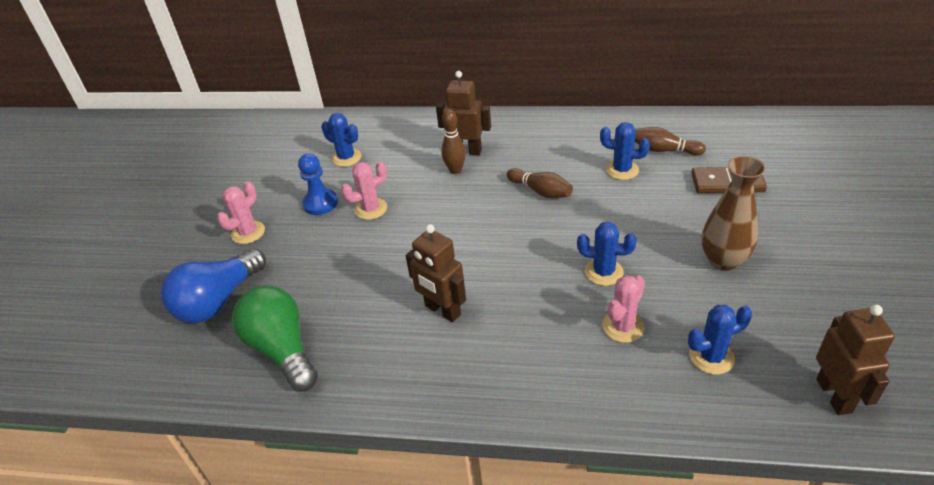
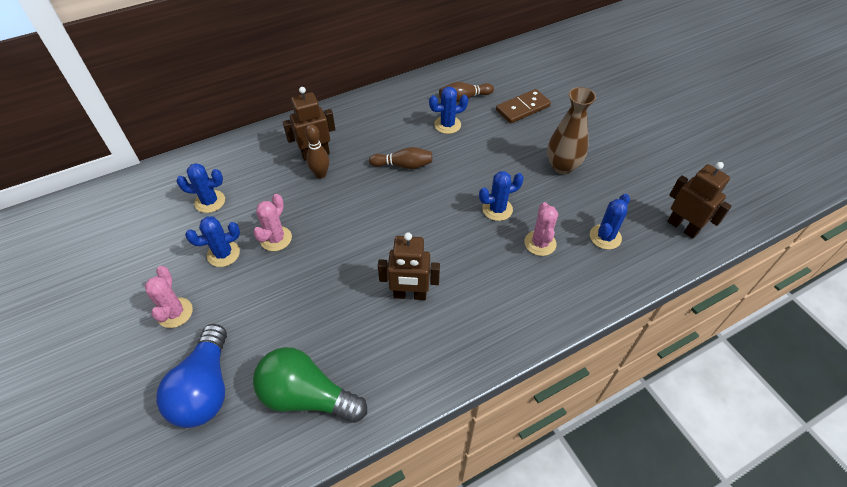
camera: 40 degrees left, 10 degrees up
(320, 203) = (223, 254): blue pawn -> blue cactus

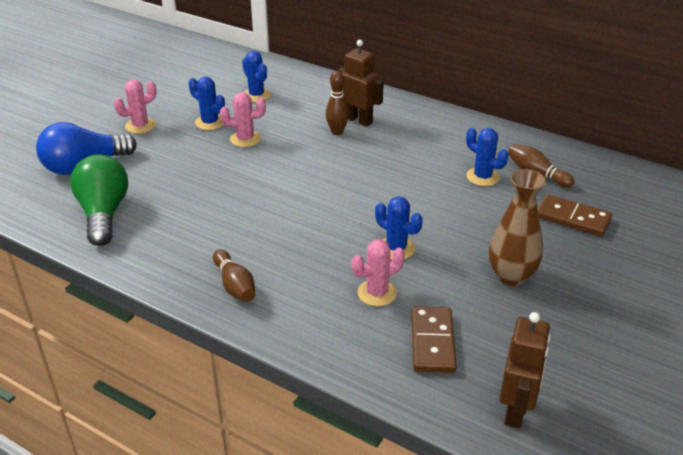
camera: 60 degrees right, 15 degrees down
(403, 165) = (395, 170): brown bowling pin -> brown bowling pin (235, 285)
(410, 295) = (241, 230): brown robot -> none
(605, 237) = (433, 342): blue cactus -> brown domino

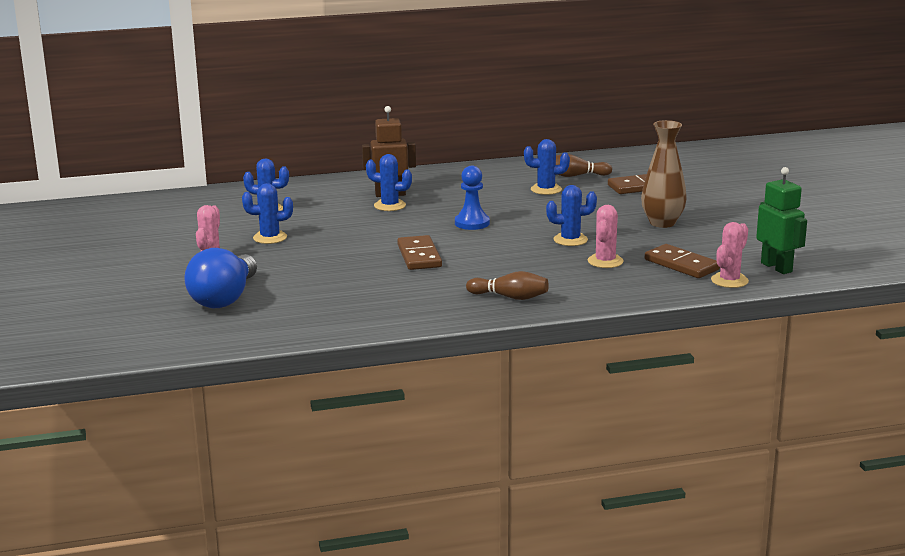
camera: 45 degrees left, 15 degrees down
(104, 213) = (318, 311): green light bulb -> none
(245, 139) = (326, 235): pink cactus -> pink cactus (729, 281)
(260, 197) = (419, 256): none -> brown domino
(337, 132) = (390, 206): brown bowling pin -> blue cactus
(358, 183) = (472, 223): none -> blue pawn
(516, 410) = (776, 267): brown robot -> green robot

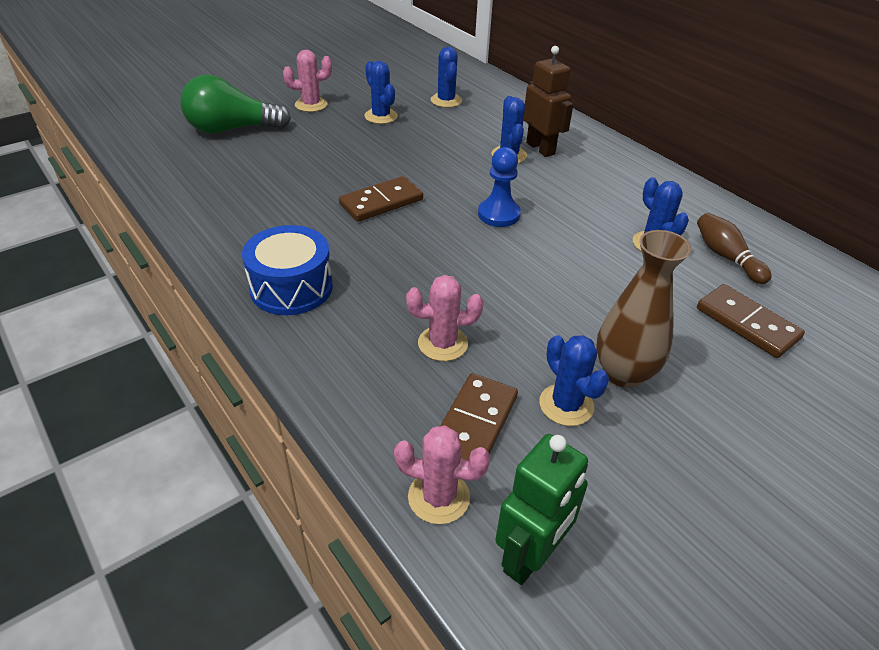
camera: 65 degrees right, 20 degrees up
(225, 298) = (232, 129): blue light bulb -> green light bulb
(510, 297) = (291, 287): brown bowling pin -> blue drum
(570, 240) = (498, 298): blue cactus -> blue cactus (566, 405)

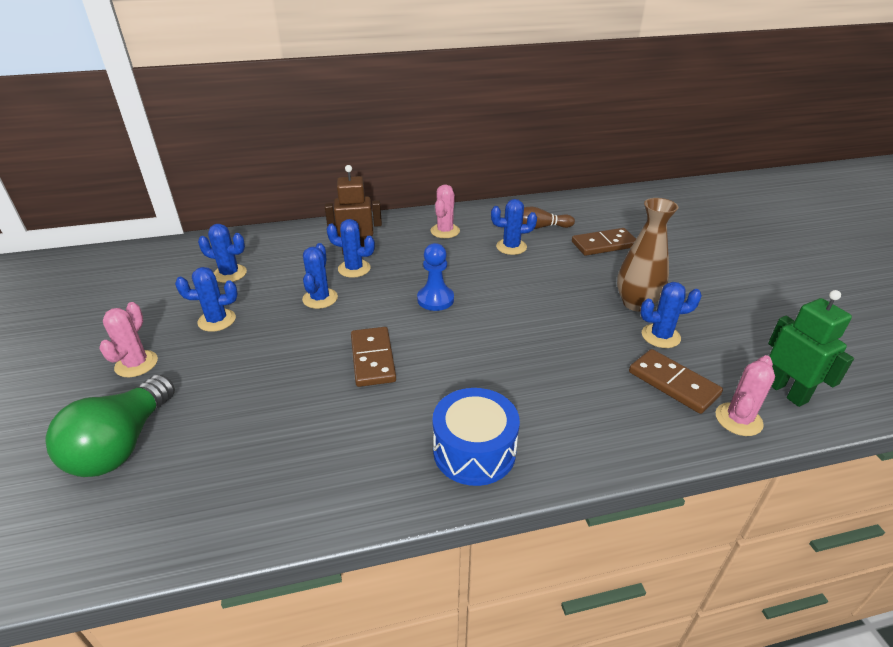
camera: 65 degrees left, 5 degrees down
(442, 343) = (584, 374): pink cactus -> pink cactus (445, 231)
(447, 151) = (320, 298): none -> blue cactus

